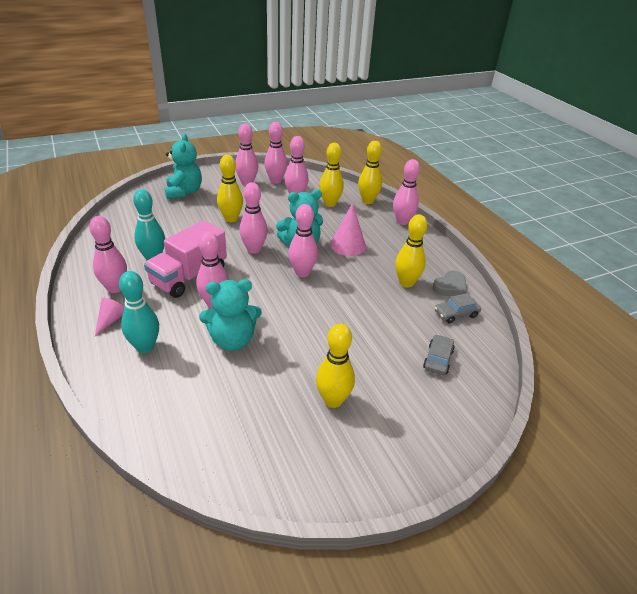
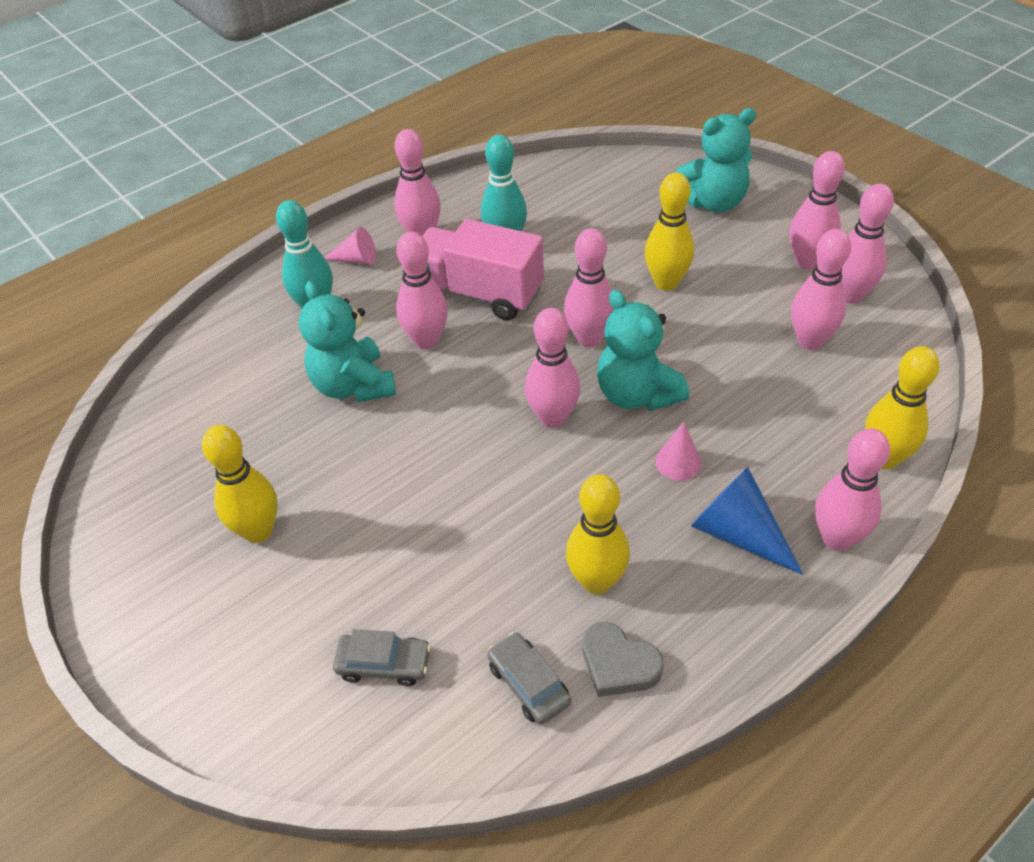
camera: 80 degrees right, 10 degrees up
(330, 203) = (821, 398): yellow bowling pin -> none
(348, 245) = (678, 462): pink cone -> pink cone, size x0.60
(392, 241) = (737, 533): none -> blue cone

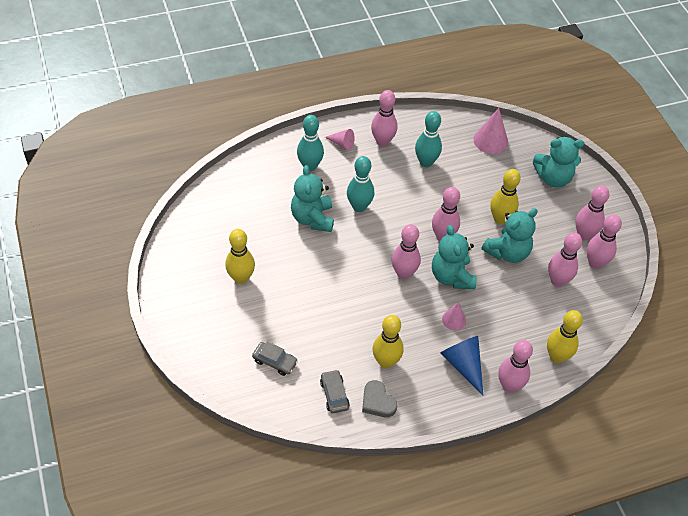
camera: 15 degrees right, 5 degrees up
(426, 341) = (359, 206): pink bowling pin -> turquoise bowling pin
(478, 293) = (397, 188): pink truck -> none
(590, 183) = (490, 140): none -> pink cone
(706, 326) = (507, 252): none -> turquoise teddy bear

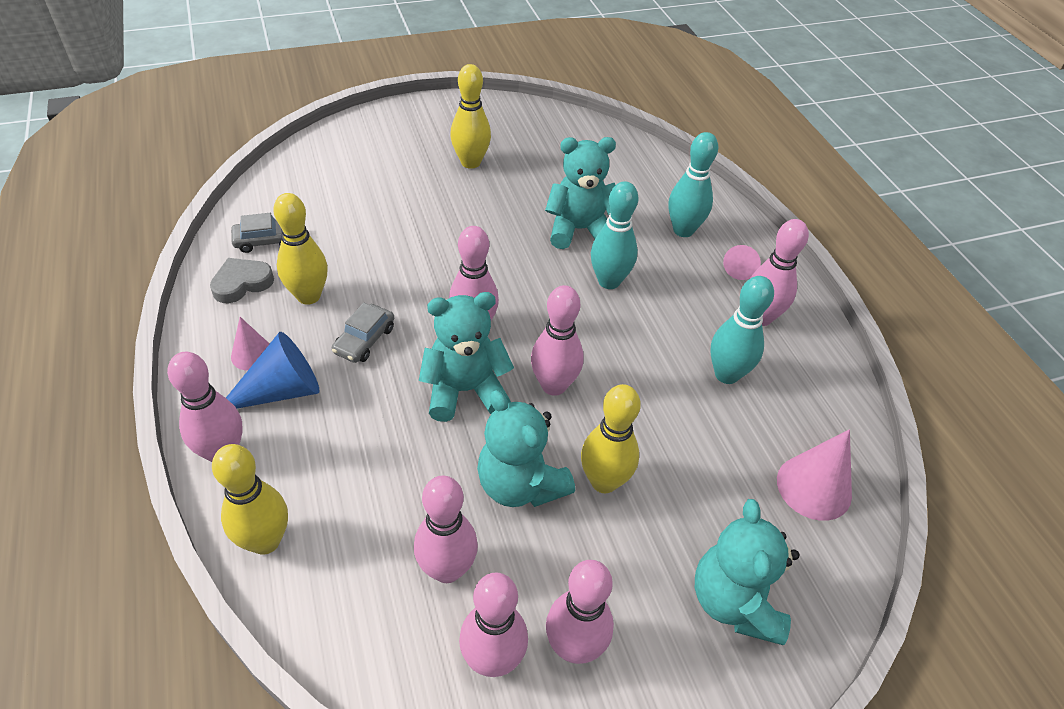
camera: 90 degrees right, 5 degrees down
(275, 361) = (333, 189): grey car -> grey car (364, 340)
(454, 319) = (374, 386): pink cone -> pink cone (252, 354)

